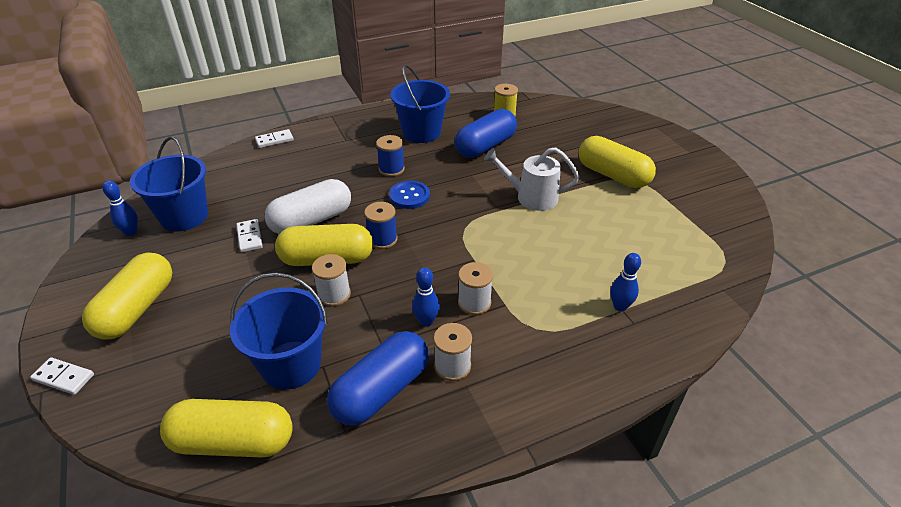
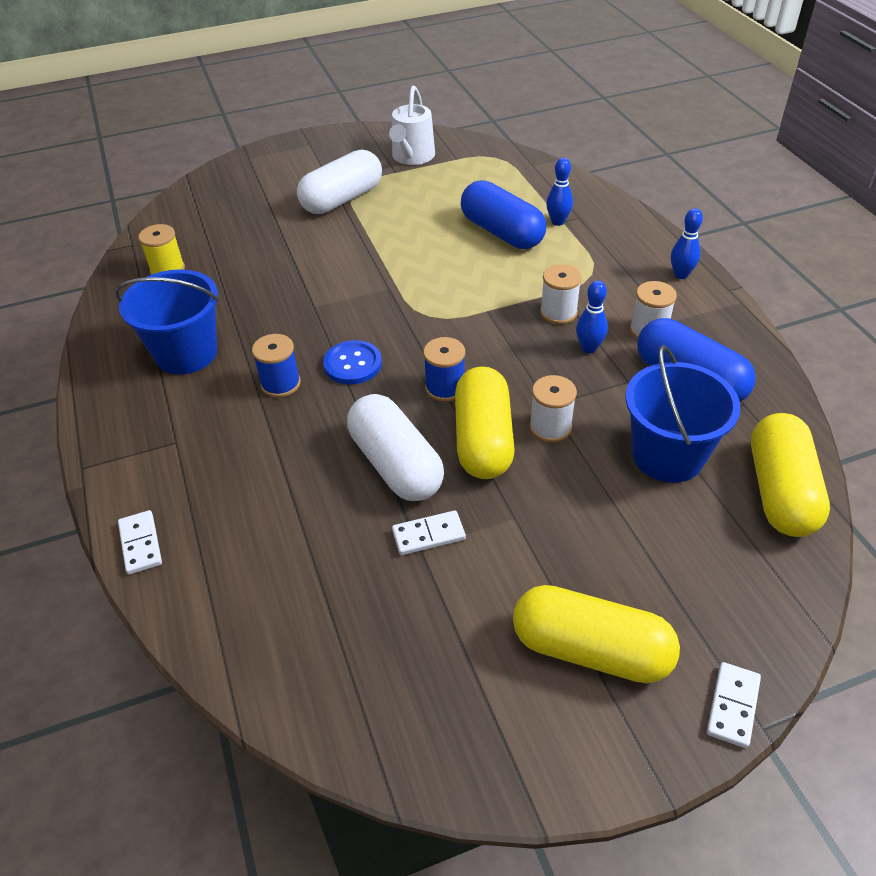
camera: 85 degrees left, 5 degrees up
(131, 232) = (399, 720): blue bowling pin -> blue bowling pin (681, 275)
(184, 216) = (362, 642): blue bucket -> none
(485, 146) = (247, 291): blue capsule -> blue capsule (501, 232)
(531, 197) = (375, 260): white watering can -> white watering can (412, 157)
(612, 175) = (342, 199): yellow capsule -> white capsule

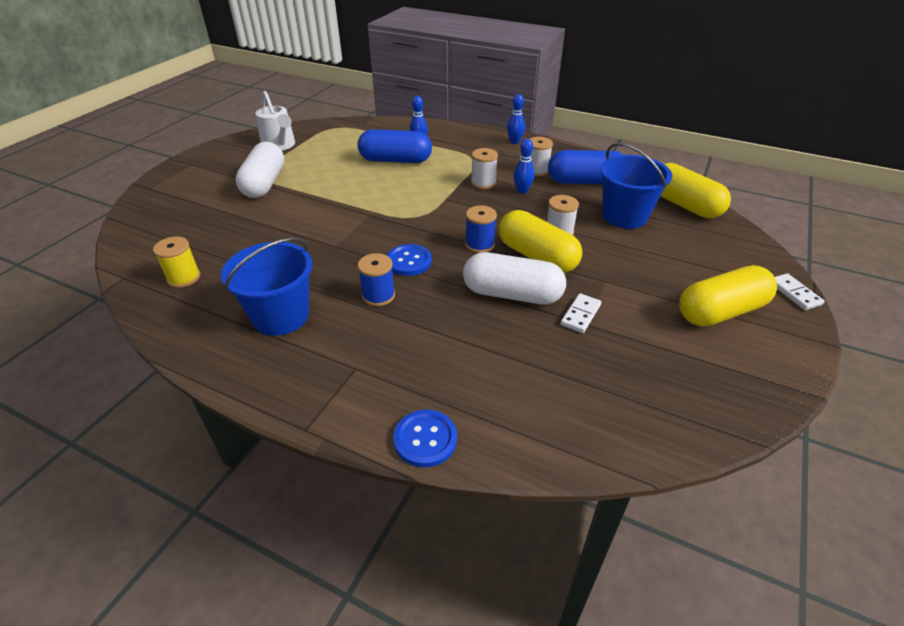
camera: 45 degrees left, 5 degrees down
(140, 544) = (425, 439): white domino -> blue button

